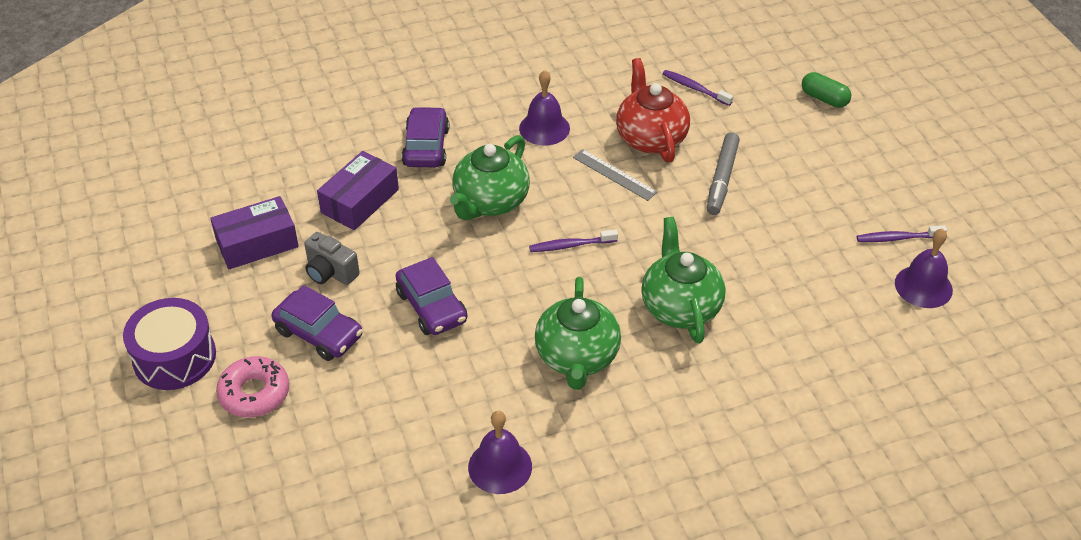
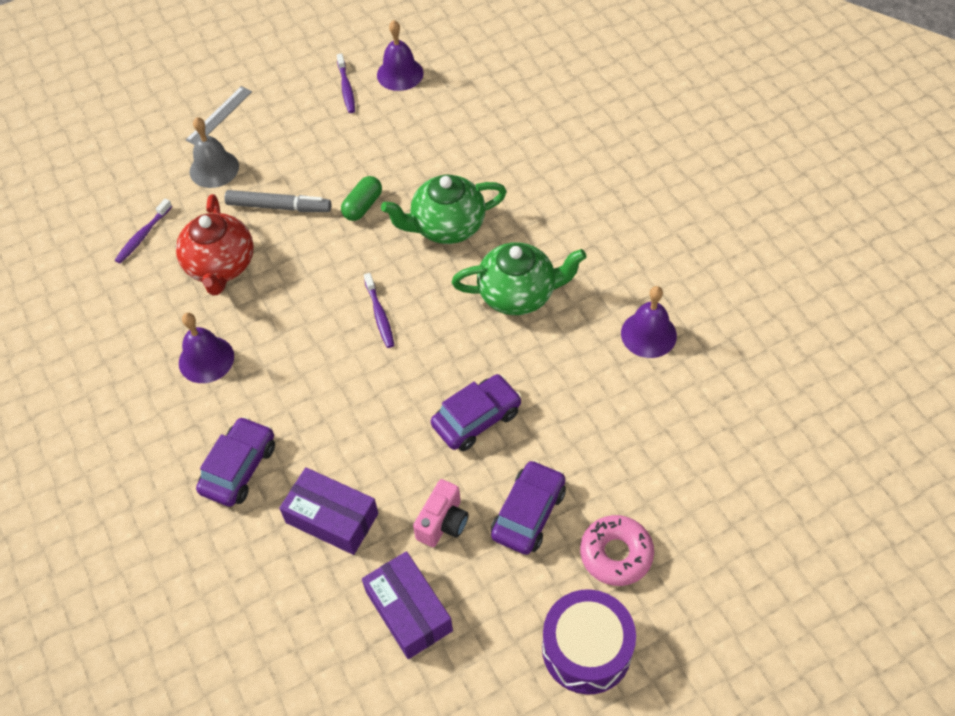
camera: 95 degrees left, 10 degrees up
(330, 272) = (443, 523): grey camera -> pink camera
(426, 147) = (239, 468): purple car -> purple car turned 120 degrees clockwise
(490, 202) = (324, 392): green teapot -> none
(614, 175) = (277, 290): grey ruler -> grey ruler (219, 116)
(650, 138) = (221, 266): red teapot -> red teapot turned 75 degrees counterclockwise
(778, 134) = (214, 169): none -> grey bell
(824, 99) = (161, 137): green capsule -> green capsule (362, 206)

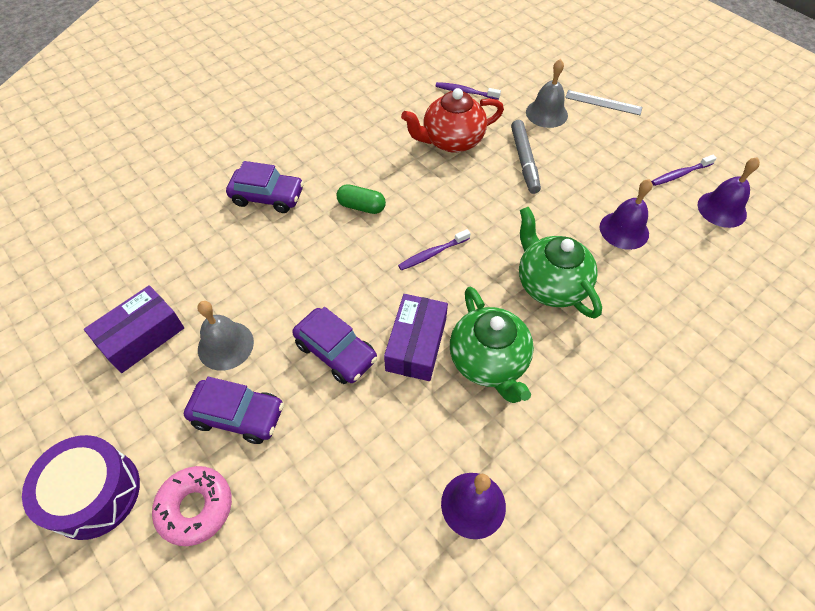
camera: 75 degrees right, 0 degrees up
(206, 359) = (362, 154): purple bell -> purple bell (624, 230)
(332, 518) = (227, 264): purple box -> purple box (416, 344)
(362, 206) = (548, 216): green capsule -> green capsule (361, 206)
(443, 523) = (225, 345): pink camera -> grey bell

